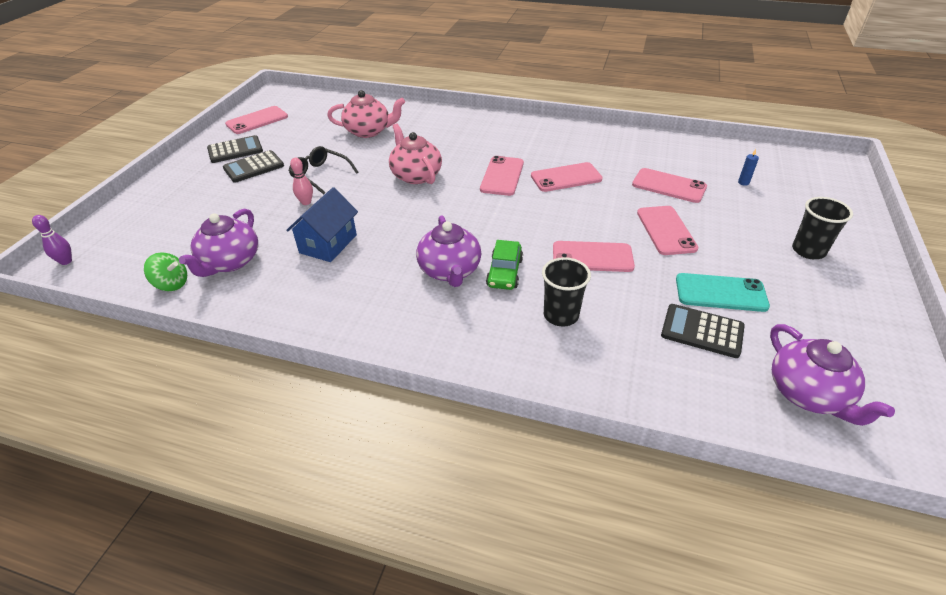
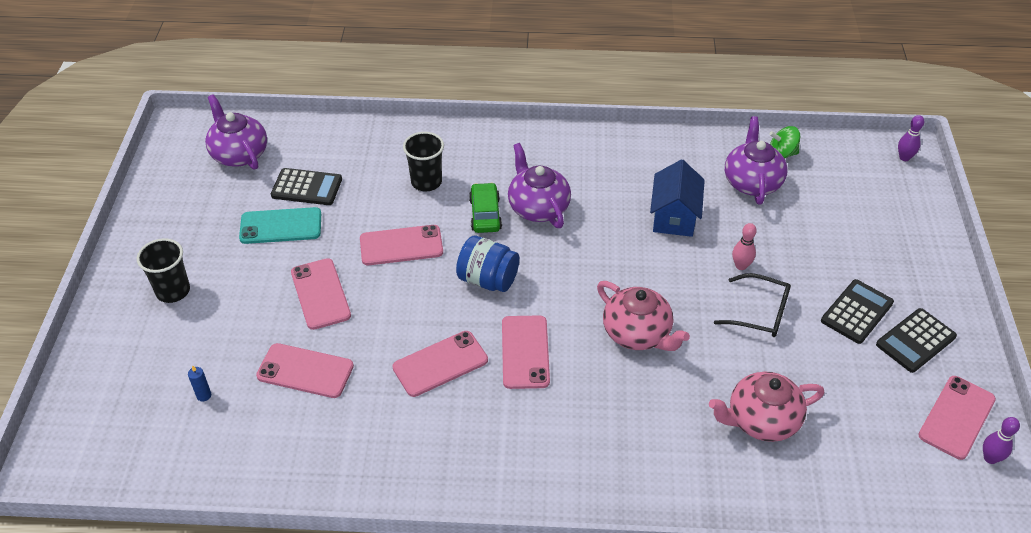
camera: 165 degrees right, 5 degrees up
(261, 107) = (990, 458): none -> purple bowling pin
(517, 221) = (488, 280): none -> blue jar

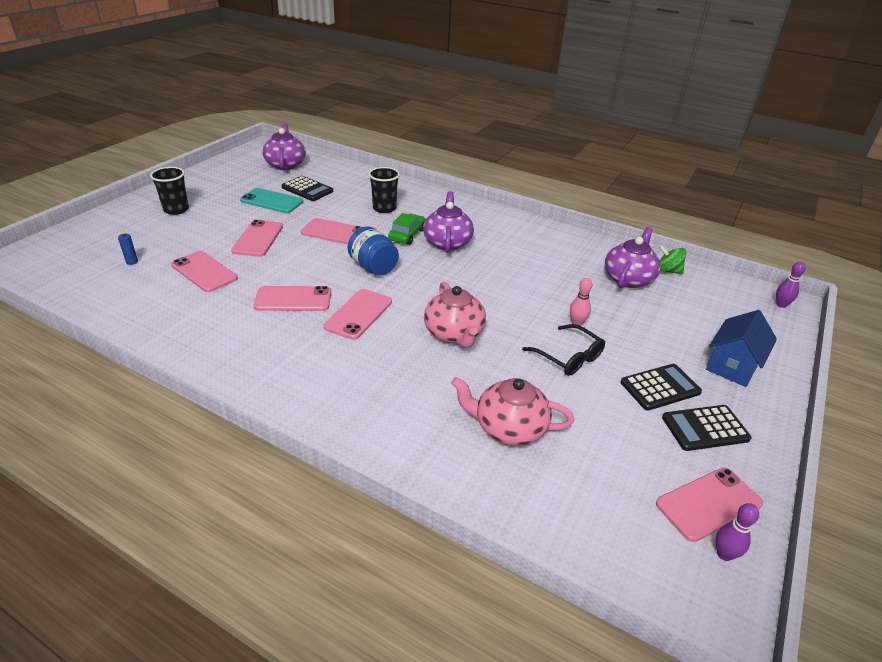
camera: 25 degrees right, 10 degrees down
(674, 216) = (546, 278): blue house -> blue house (732, 365)

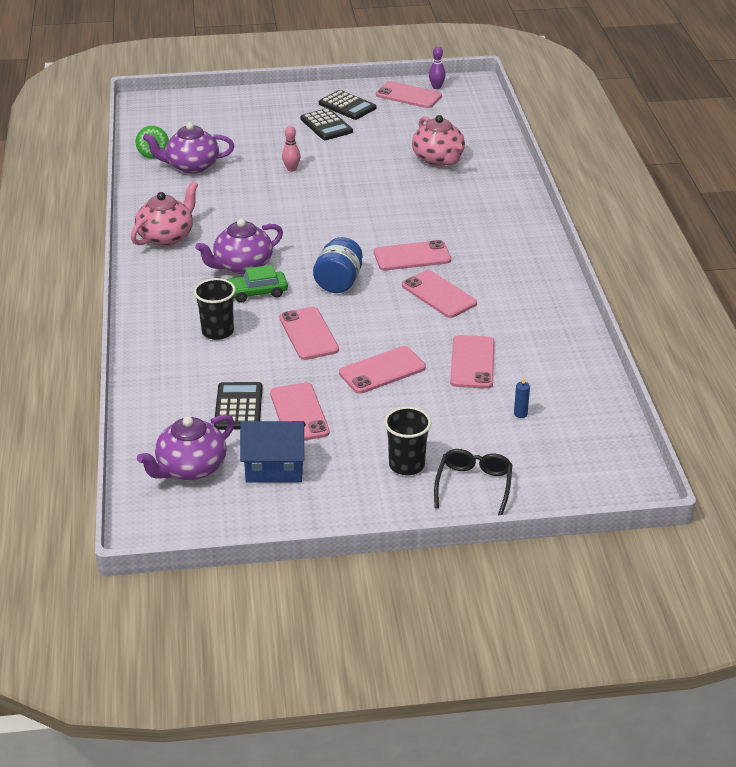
camera: 125 degrees left, 0 degrees up
(271, 201) = (299, 413): turquoise phone -> pink phone
(454, 334) = (376, 209): pink teapot -> pink teapot (166, 236)
(569, 357) = (339, 161): black glasses -> black glasses (474, 485)
(660, 387) = (326, 125): black calculator -> black calculator turned 150 degrees counterclockwise
(732, 365) = (265, 108): blue house -> blue house (274, 467)
(781, 305) = (152, 104): purple bowling pin -> none

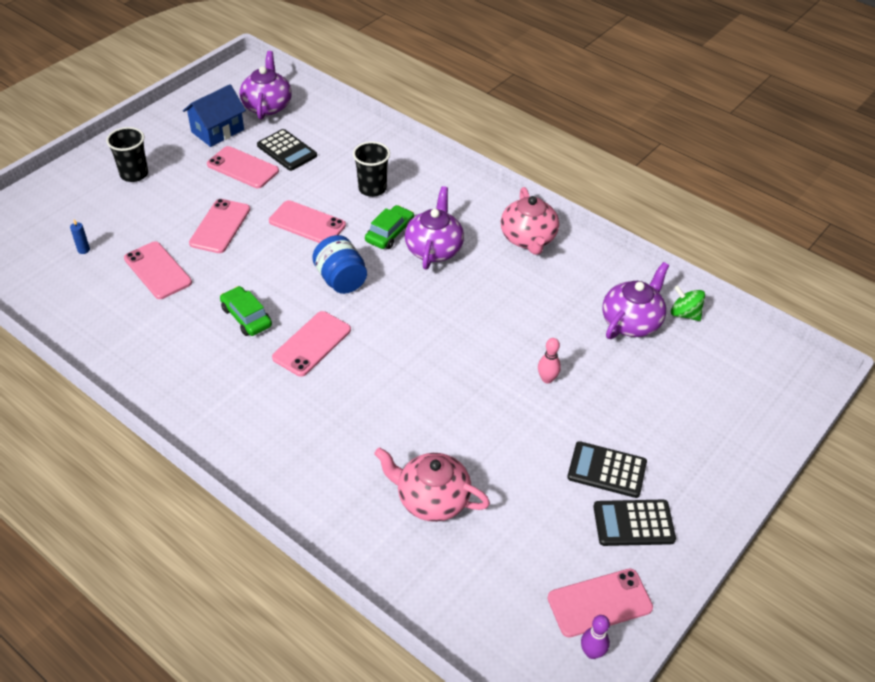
camera: 135 degrees right, 10 degrees up
(438, 294) = (246, 317): pink phone -> green car
(474, 485) = (76, 185): black glasses -> none

